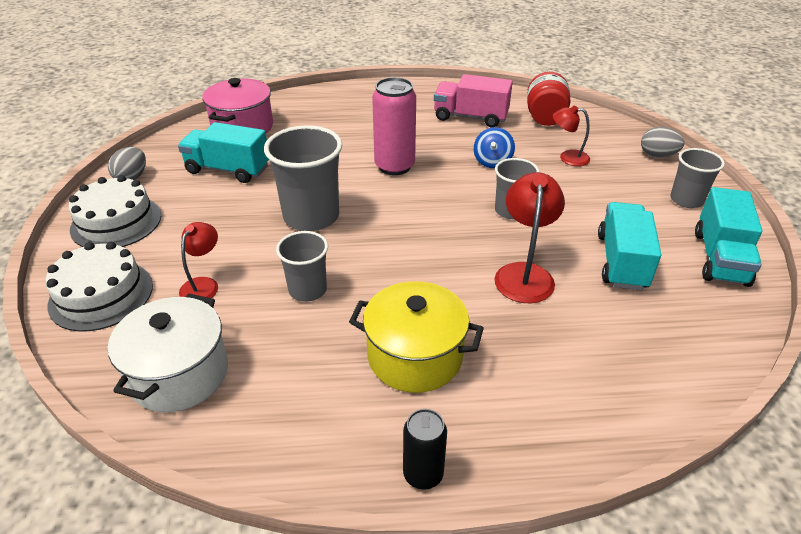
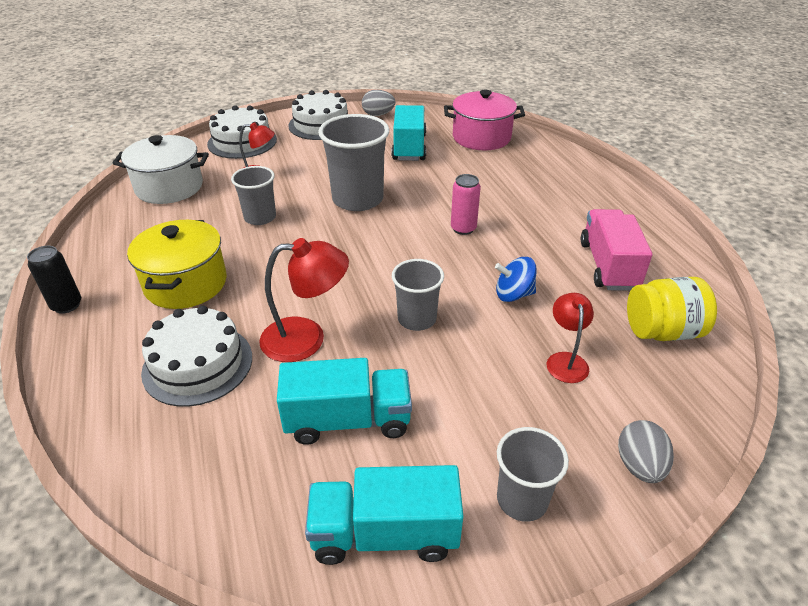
camera: 75 degrees right, 0 degrees up
(394, 166) = (463, 228): pink can -> pink can, size x0.60
(545, 117) = (662, 331): red jar -> yellow jar
(548, 348) = (198, 364): none -> white cake

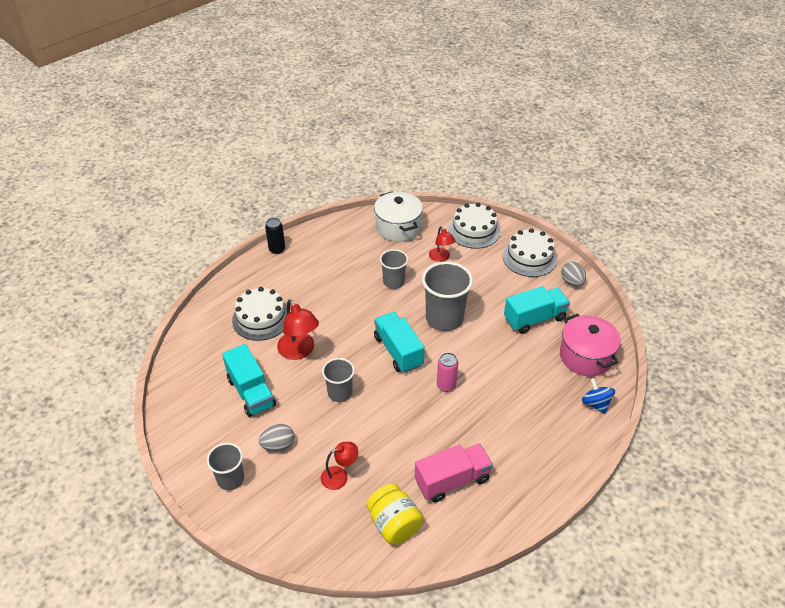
camera: 65 degrees right, 5 degrees up
(186, 284) = (316, 282): yellow pot -> none
(384, 533) = (193, 431): turquoise truck -> turquoise truck (398, 351)
(513, 294) = (389, 433): blue spinning top -> blue spinning top (595, 404)
(639, 466) = (272, 528): grey egg -> grey egg (278, 445)

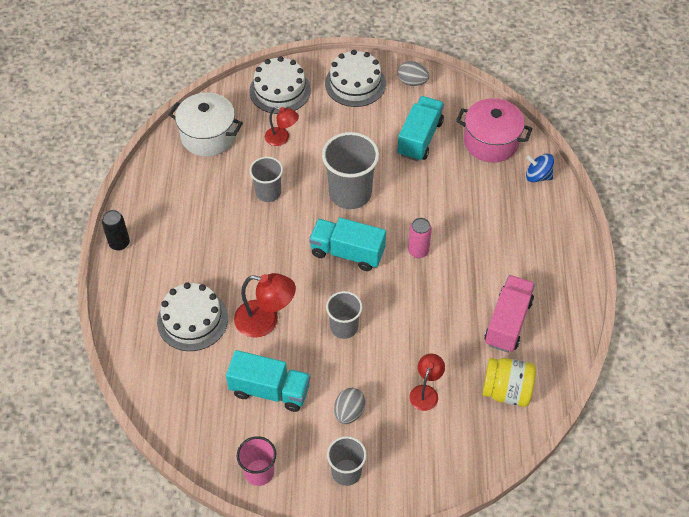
camera: 45 degrees left, 10 degrees up
(185, 433) = (259, 472): none -> pink cup

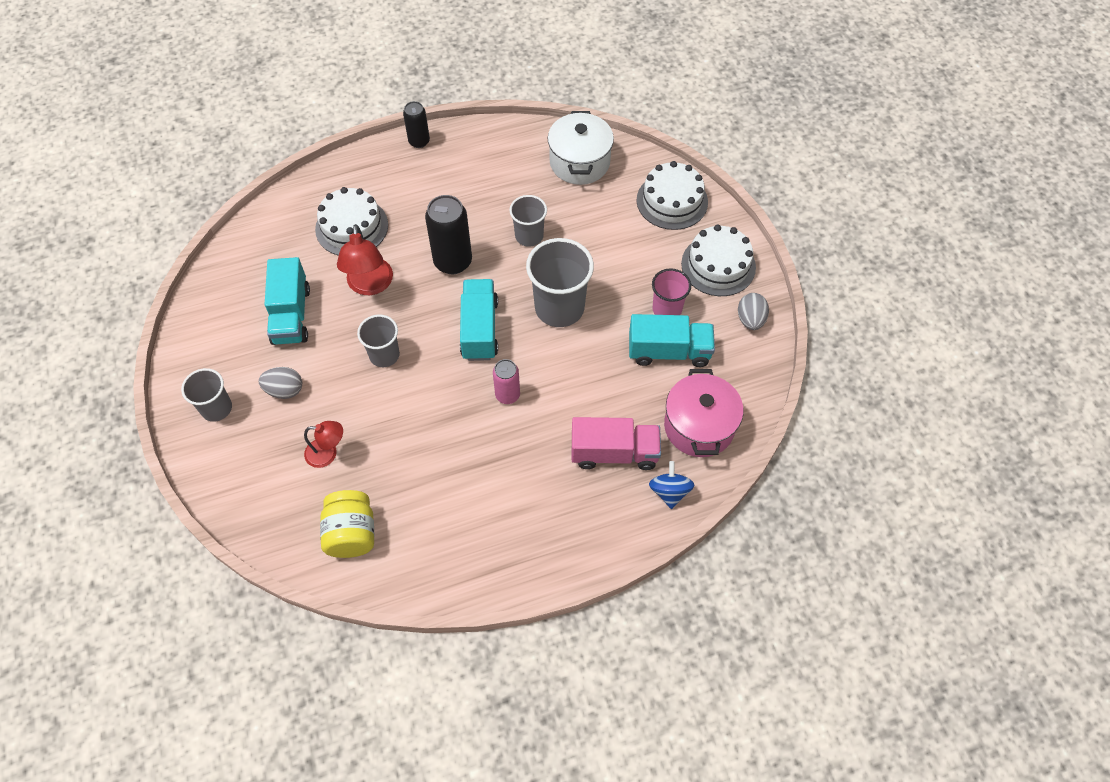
camera: 70 degrees right, 5 degrees up
(259, 472) = (200, 335): pink cup -> pink cup (667, 309)
(269, 253) = (453, 261): none -> black can
(282, 138) = (606, 224): red lamp -> none
(508, 322) = (443, 512): pink truck -> pink truck (614, 453)

